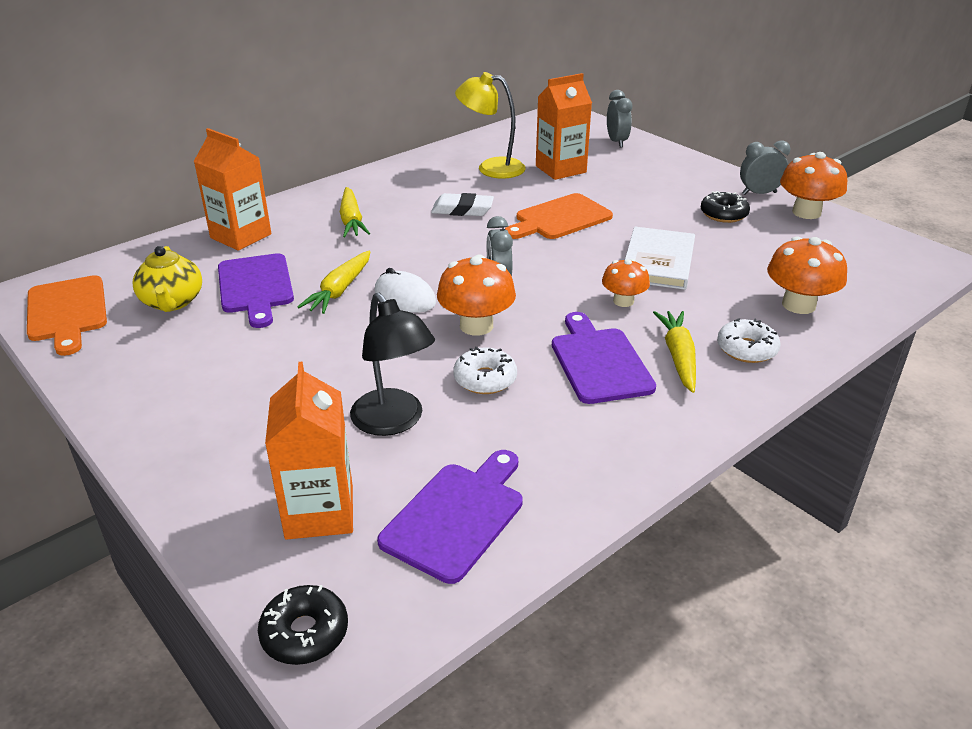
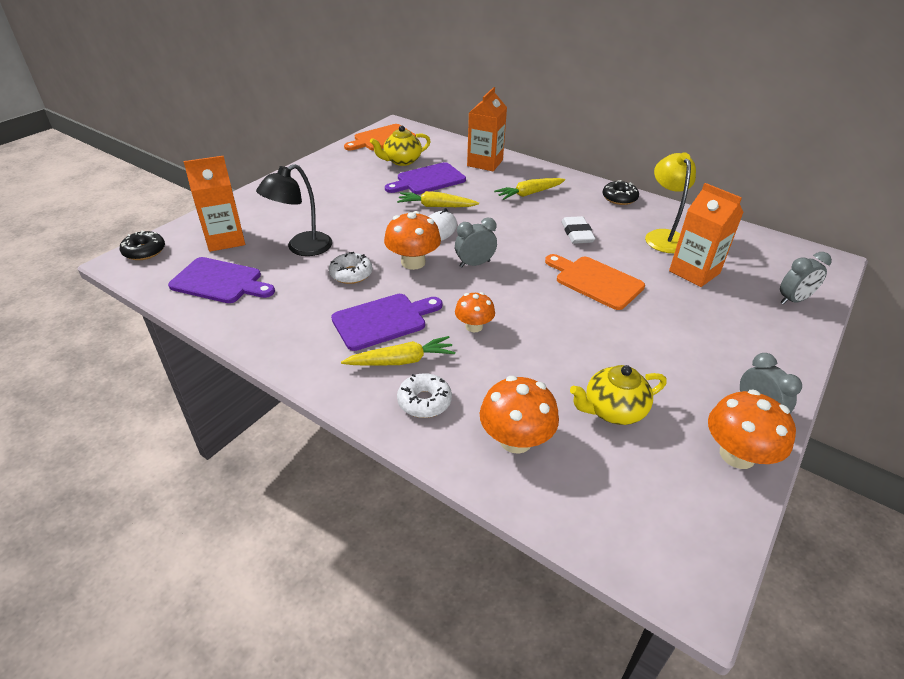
camera: 75 degrees right, 5 degrees up
(658, 262) = (550, 342): white book -> none
(723, 214) = (679, 384): black donut -> black donut (619, 198)
(758, 250) = (613, 410): none -> yellow teapot

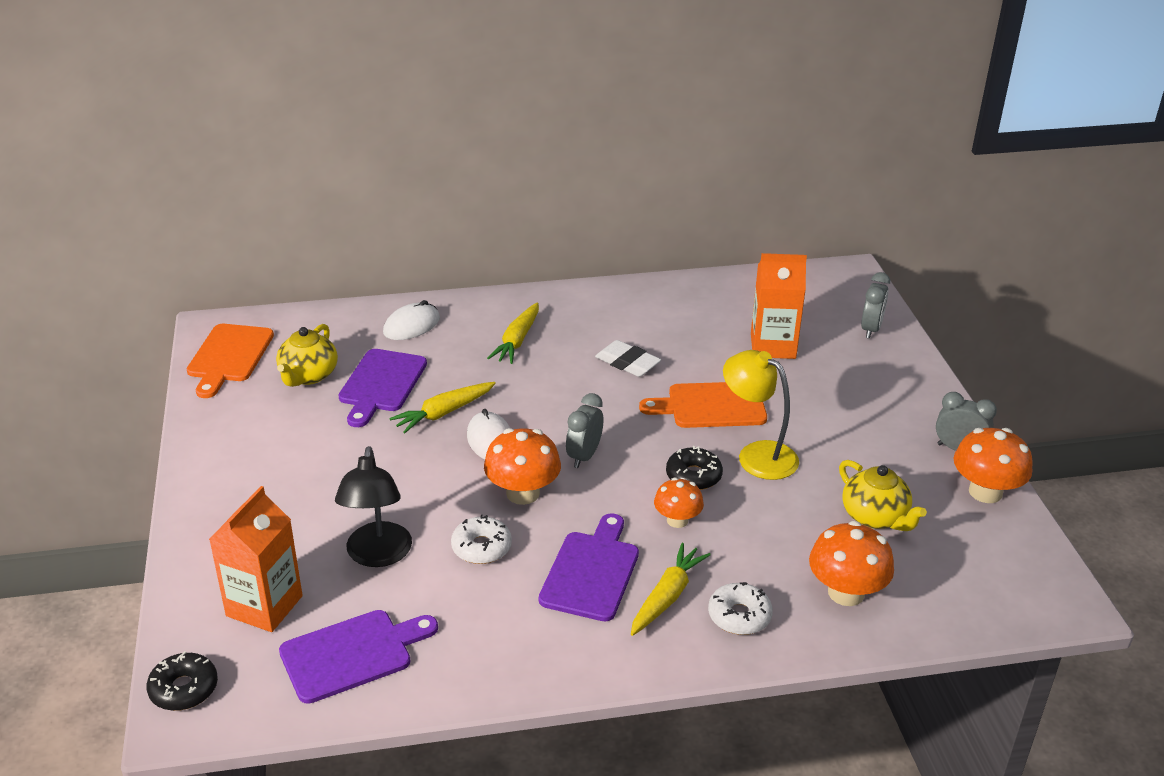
camera: 45 degrees left, 5 degrees down
(485, 163) = (411, 325): orange carton -> white mouse
(613, 410) = (875, 517): yellow teapot -> yellow teapot turned 60 degrees counterclockwise
(619, 198) = (610, 297): black donut -> black donut (693, 476)
(663, 236) = (703, 321): yellow lamp -> yellow lamp (757, 455)

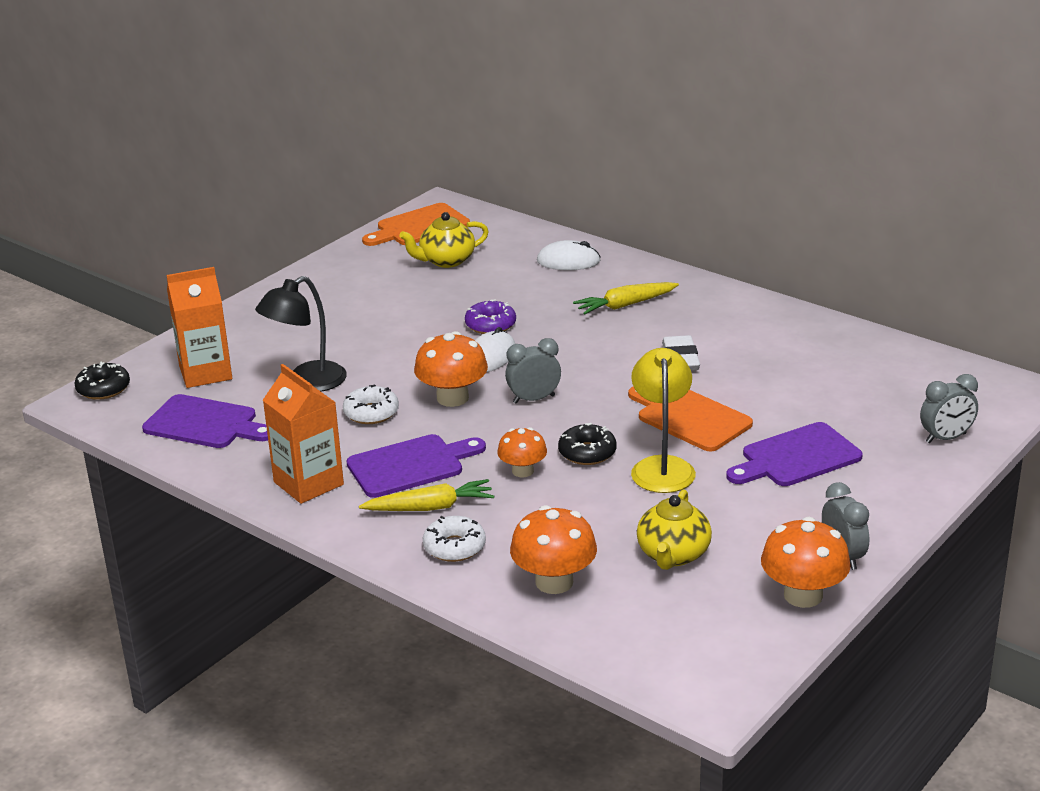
camera: 50 degrees right, 5 degrees down
(381, 384) = (482, 288): purple cutting board -> purple cutting board (796, 457)
(444, 413) = (490, 325): yellow carrot -> purple donut
(773, 346) = (826, 406): orange carton -> orange carton (308, 483)

